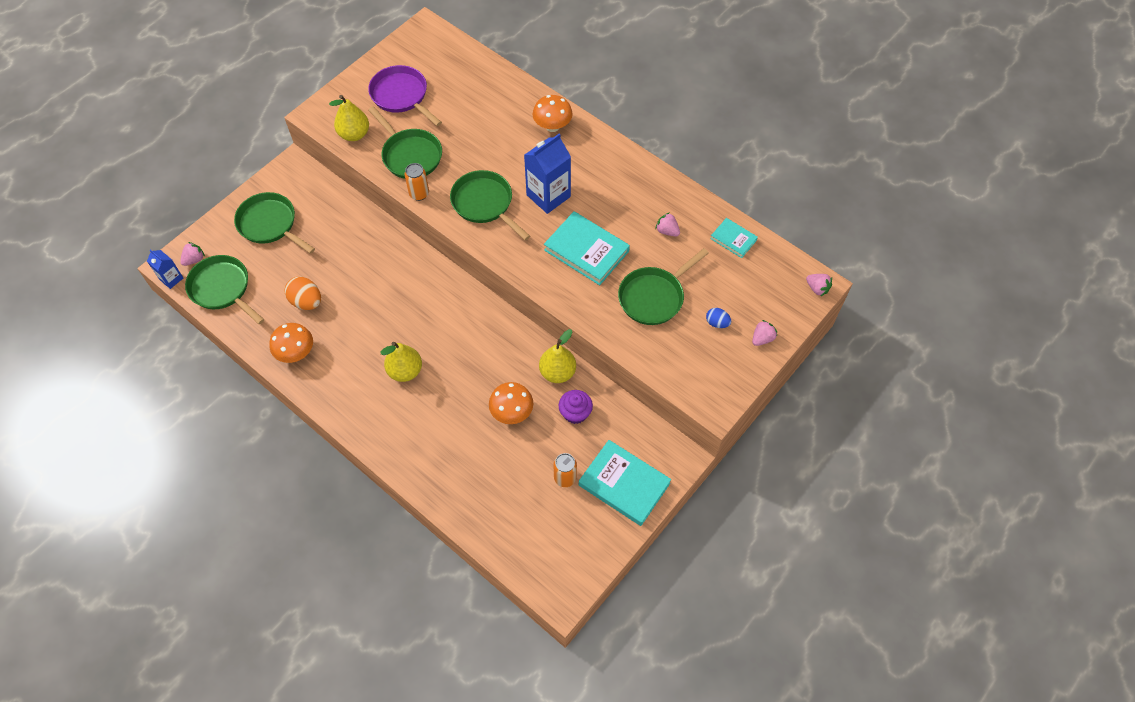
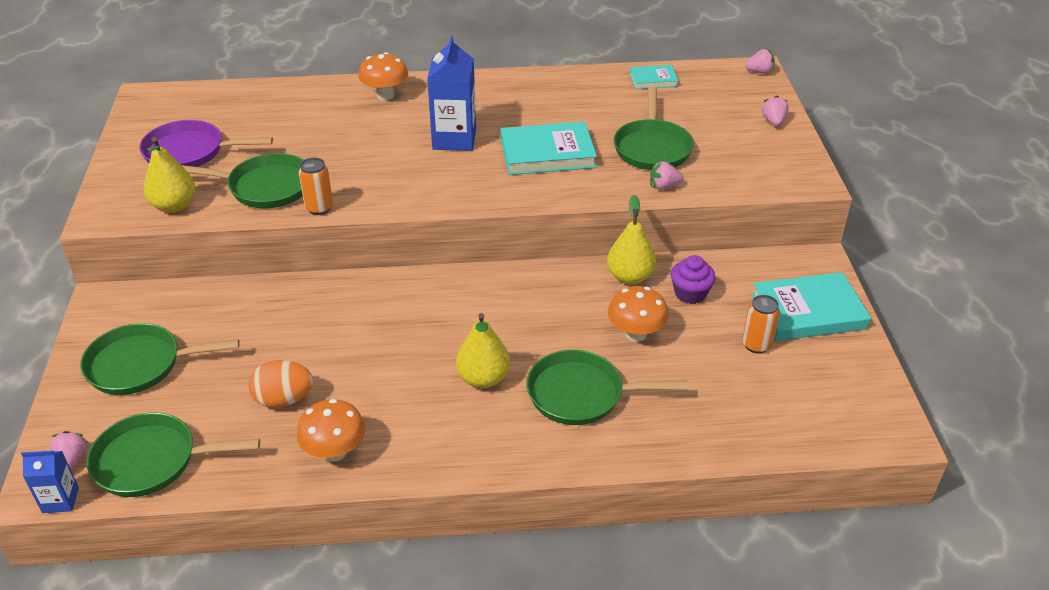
camera: 45 degrees left, 20 degrees down
(485, 204) = (401, 177): green pan -> green pan (582, 394)
(667, 231) = (594, 104): pink strawberry -> pink strawberry (664, 186)
(717, 323) = (726, 133): blue egg -> none

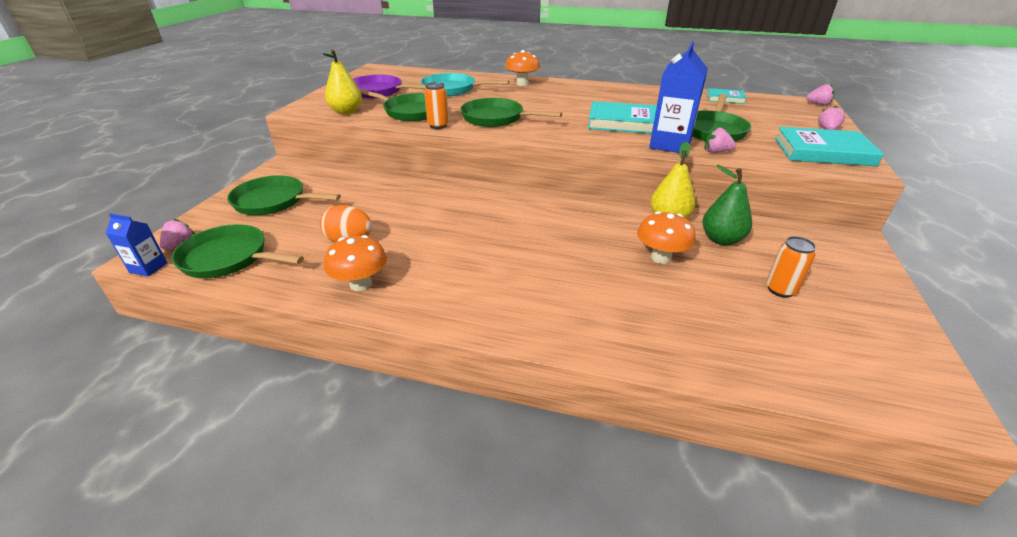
camera: 20 degrees right, 5 degrees down
(294, 127) = (452, 89): none -> turquoise pan
(454, 139) = (557, 107): blue carton -> blue carton (670, 144)
(483, 378) = (511, 261): yellow pear -> none
(582, 394) = (593, 291): green pan -> green pan (496, 118)
(690, 293) = (721, 239): purple cupcake -> green pear
(808, 311) = (841, 274): turquoise book -> turquoise book (823, 151)

